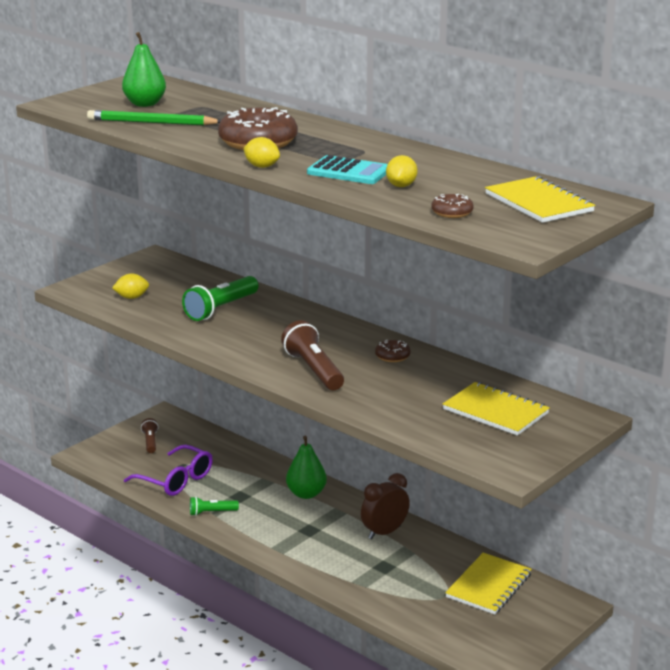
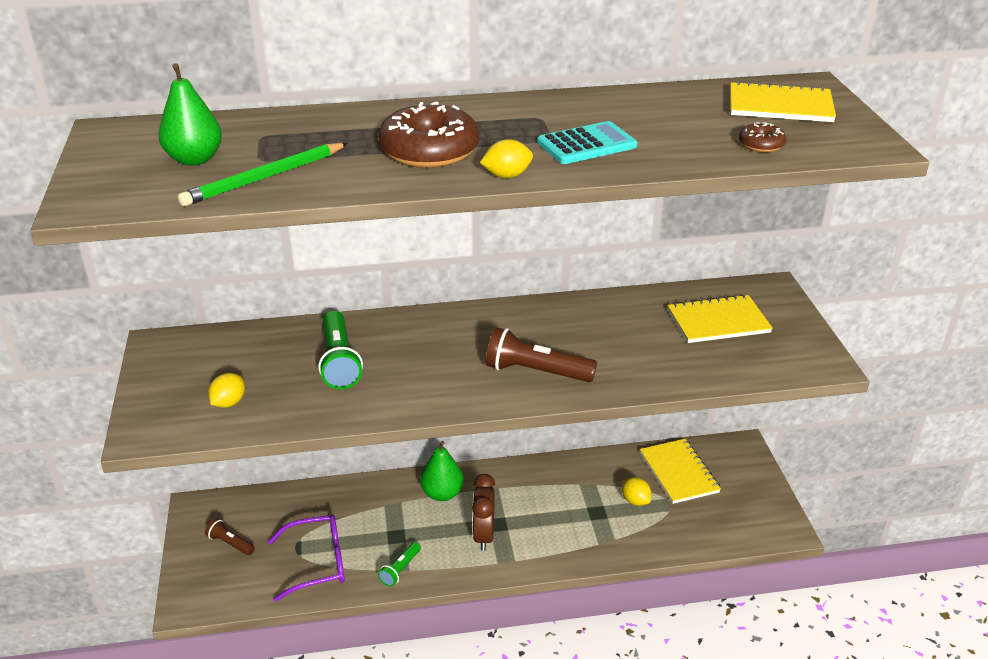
camera: 50 degrees left, 10 degrees up
(384, 532) = (550, 483): brown clock -> brown clock (483, 535)
(392, 356) = (562, 319): brown donut -> none
(401, 186) = (660, 138): yellow lemon -> yellow lemon (635, 500)

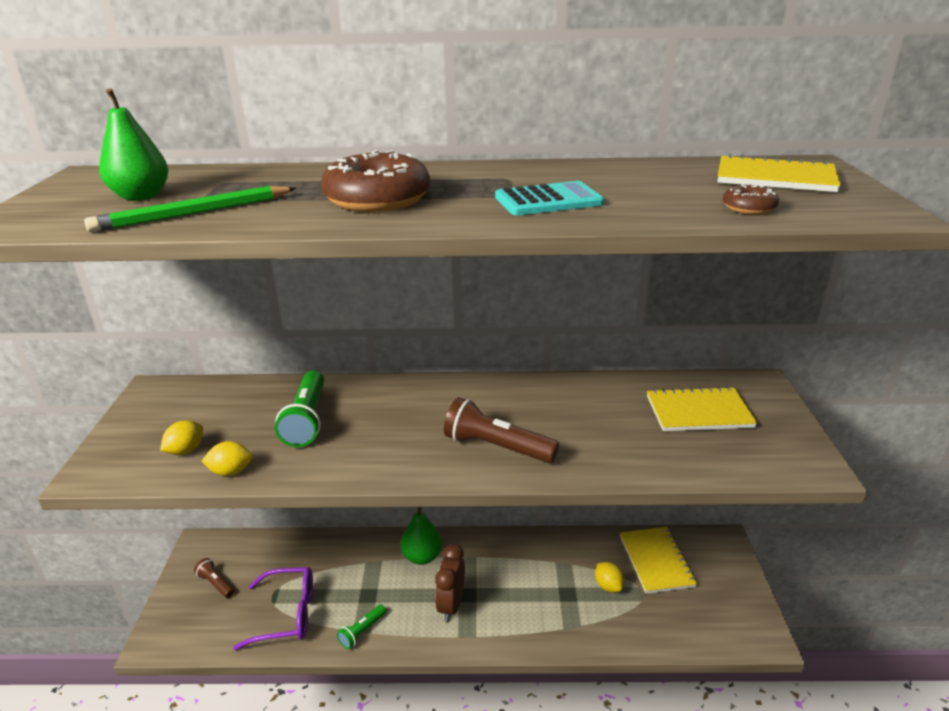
camera: 10 degrees right, 5 degrees down
(507, 176) = (447, 222): yellow lemon -> yellow lemon (231, 471)

